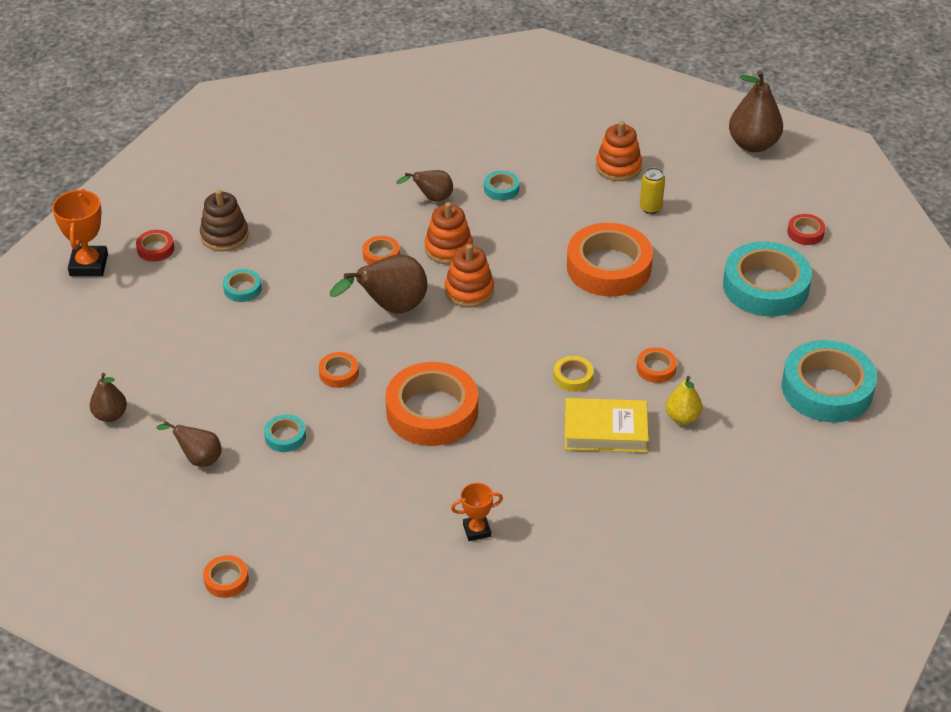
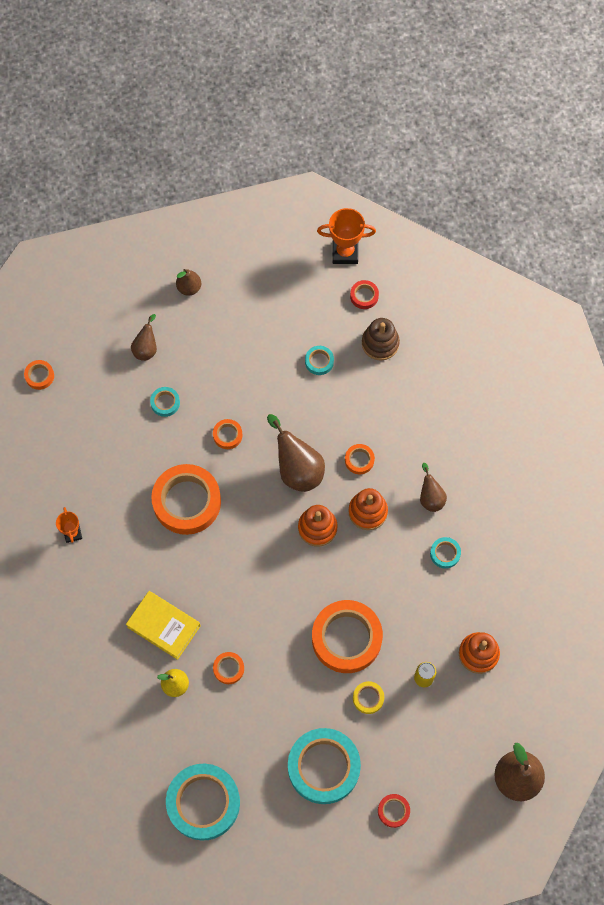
camera: 90 degrees right, 25 degrees up
(573, 377) = (220, 604): yellow tape -> yellow tape (368, 698)
(605, 430) = (163, 626): yellow book -> yellow book turned 60 degrees counterclockwise

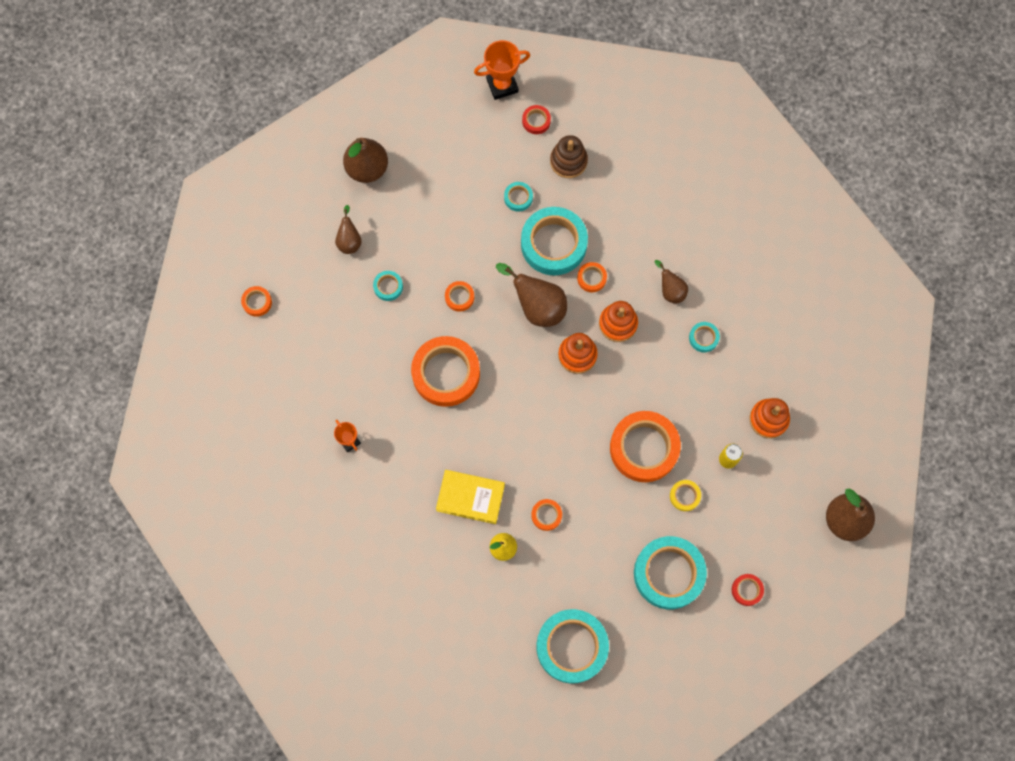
camera: 20 degrees left, 5 degrees up
(189, 288) = (367, 168): brown pear -> brown pear, size x1.73
(336, 416) = (553, 244): none -> turquoise tape

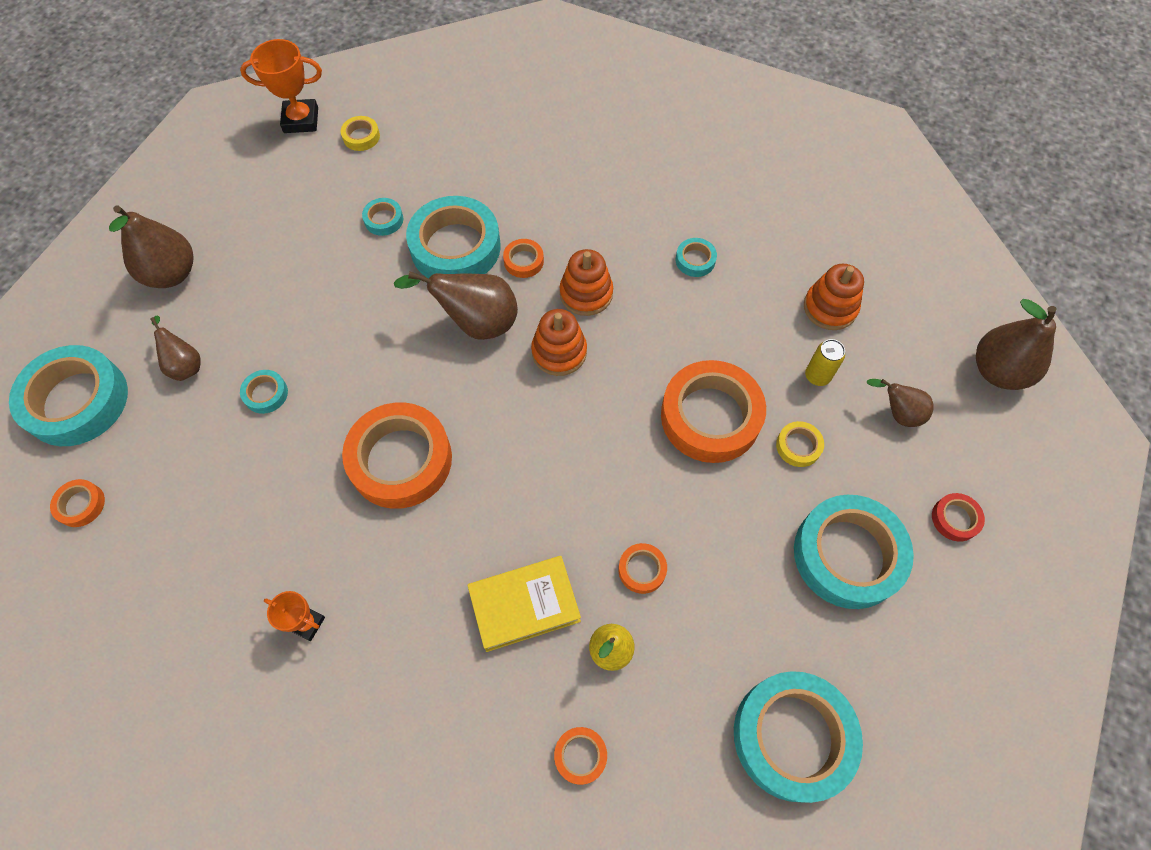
camera: 30 degrees left, 10 degrees down
(278, 232) = (77, 401): none -> turquoise tape
(459, 297) = (369, 360): orange tape -> orange tape (580, 756)
(502, 85) = (301, 120): orange trophy -> orange trophy turned 45 degrees clockwise
(536, 121) = (361, 137): red tape -> yellow tape
(568, 161) = (423, 158): brown stacking toy -> none
(670, 290) = (624, 230): brown pear -> brown pear (898, 413)

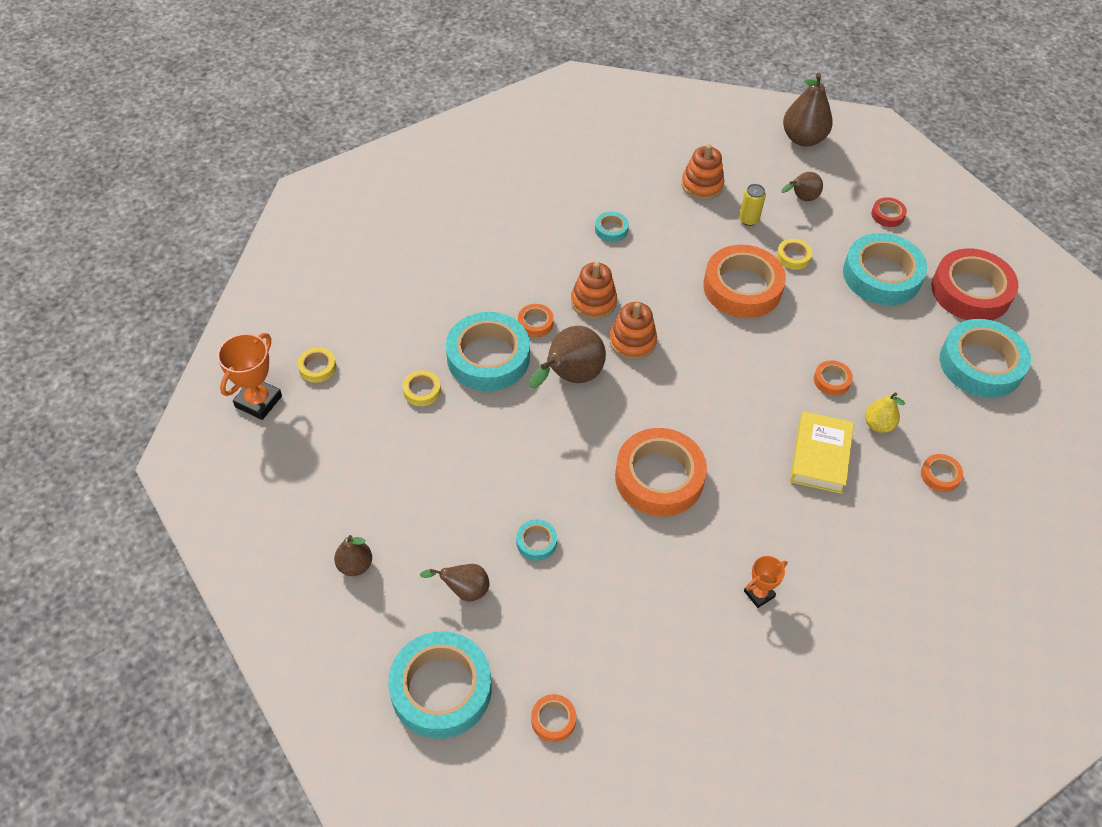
camera: 60 degrees left, 10 degrees down
(171, 274) = (355, 565): brown pear -> brown pear, size x0.58
(384, 220) = (422, 391): turquoise tape -> yellow tape
(908, 674) = (971, 291): none -> red tape

